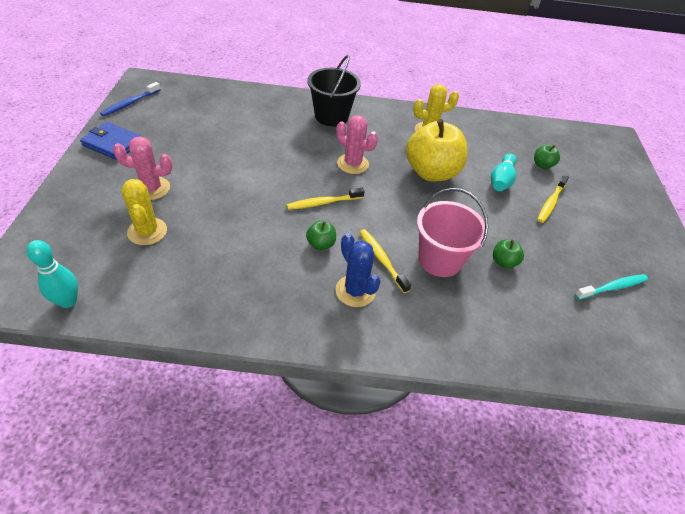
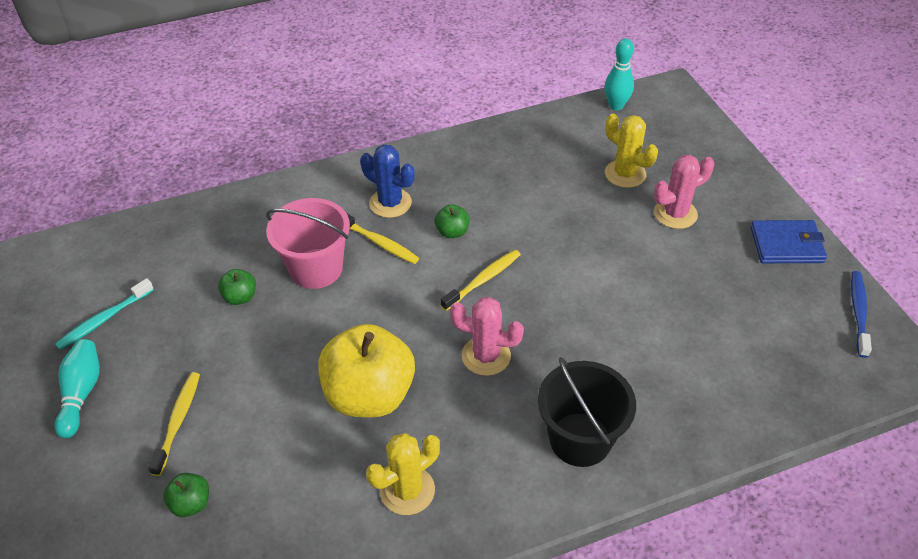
camera: 160 degrees right, 0 degrees up
(501, 180) = (259, 431): turquoise bowling pin -> turquoise bowling pin (82, 393)

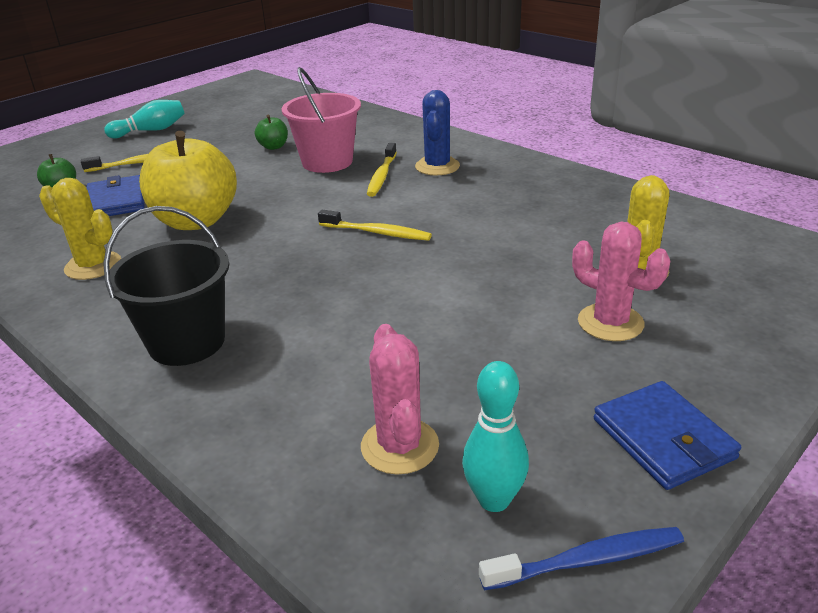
camera: 65 degrees right, 15 degrees down
(104, 319) = (221, 116): turquoise toothbrush -> none
(269, 454) = (116, 201): none -> blue wallet
(452, 232) = (429, 201): green apple -> none
(486, 356) = (274, 260): pink cactus -> pink cactus (400, 446)
(616, 106) = (755, 235): turquoise bowling pin -> turquoise bowling pin (494, 500)

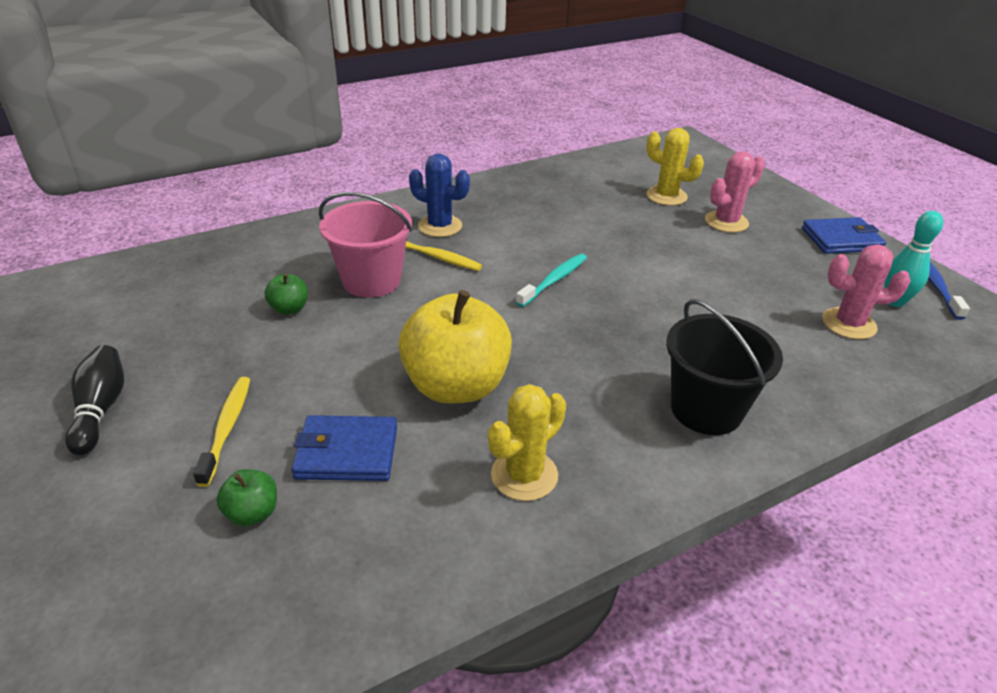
camera: 75 degrees left, 5 degrees up
(151, 131) = (101, 409): turquoise bowling pin -> black bowling pin
(377, 232) = (554, 280): yellow toothbrush -> turquoise toothbrush

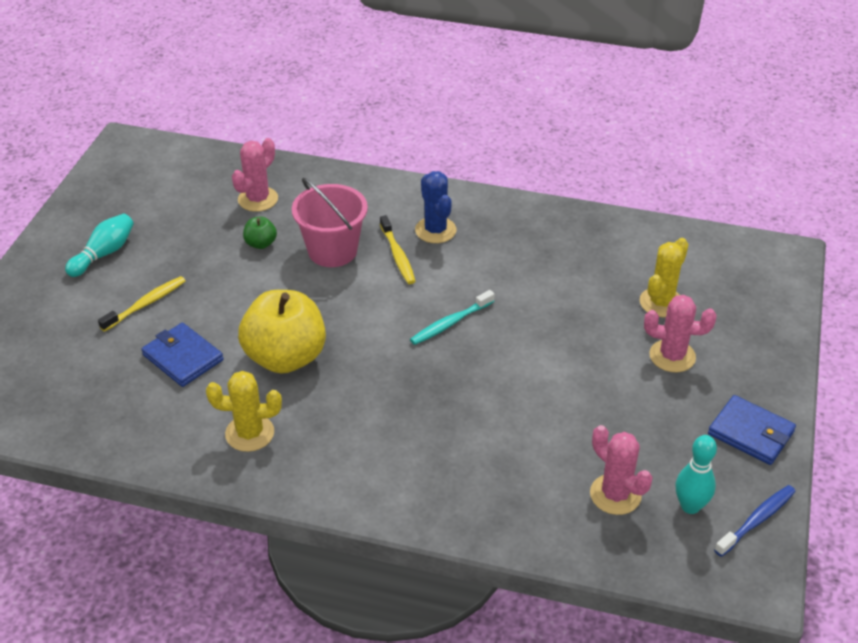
camera: 45 degrees right, 5 degrees up
(101, 409) = (104, 254): black bowling pin -> turquoise bowling pin
(234, 276) = (258, 199): none -> pink cactus
(252, 513) = (107, 359): green apple -> none
(554, 280) = (450, 323): turquoise toothbrush -> turquoise toothbrush turned 150 degrees clockwise
(666, 196) = (661, 302): yellow cactus -> yellow cactus turned 45 degrees clockwise
(706, 409) = (407, 473): black bucket -> none

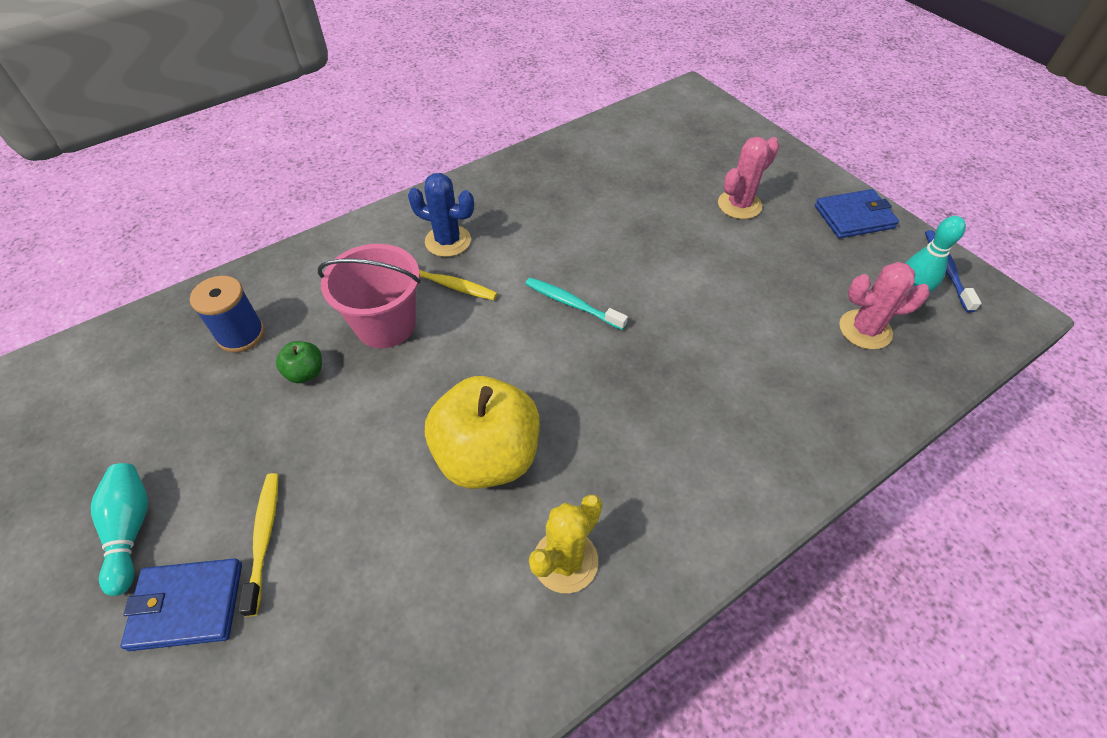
camera: 50 degrees left, 10 degrees up
(183, 357) = (389, 554): blue wallet -> blue wallet (187, 605)
(258, 199) = (241, 334): pink cactus -> blue spool
(450, 323) = (572, 304): turquoise toothbrush -> turquoise toothbrush turned 120 degrees clockwise
(661, 302) = (677, 175): yellow cactus -> none

